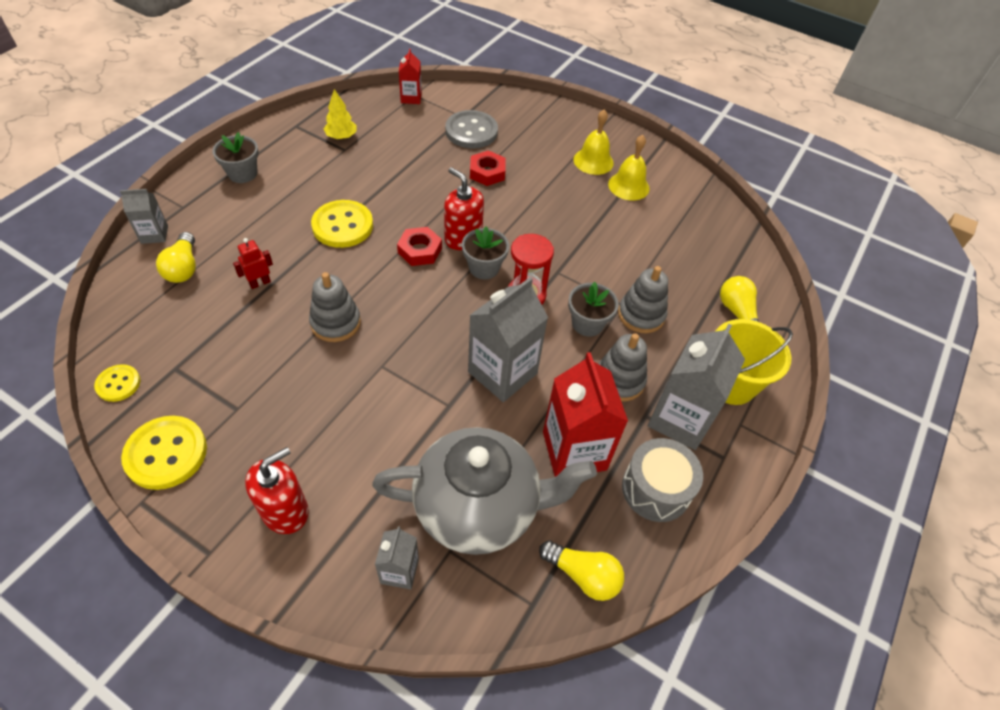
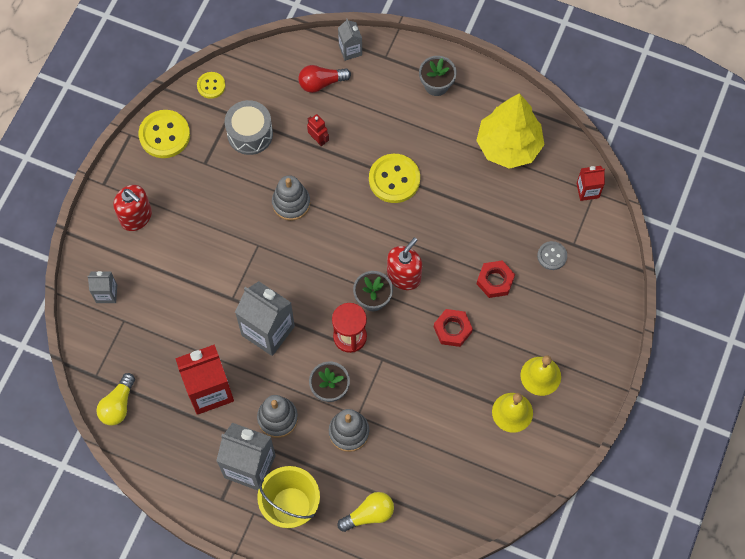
camera: 85 degrees right, 15 degrees up
(183, 268) = (321, 83): yellow light bulb -> red light bulb
(341, 137) = (508, 146): yellow tree -> yellow tree, size x2.17
(420, 250) = (380, 245): red nut -> red nut (452, 329)
(471, 131) = (552, 256): grey button -> grey button, size x0.56
(479, 507) = (156, 333): grey teapot -> none
(656, 489) = (187, 450): grey drum -> grey drum (250, 134)

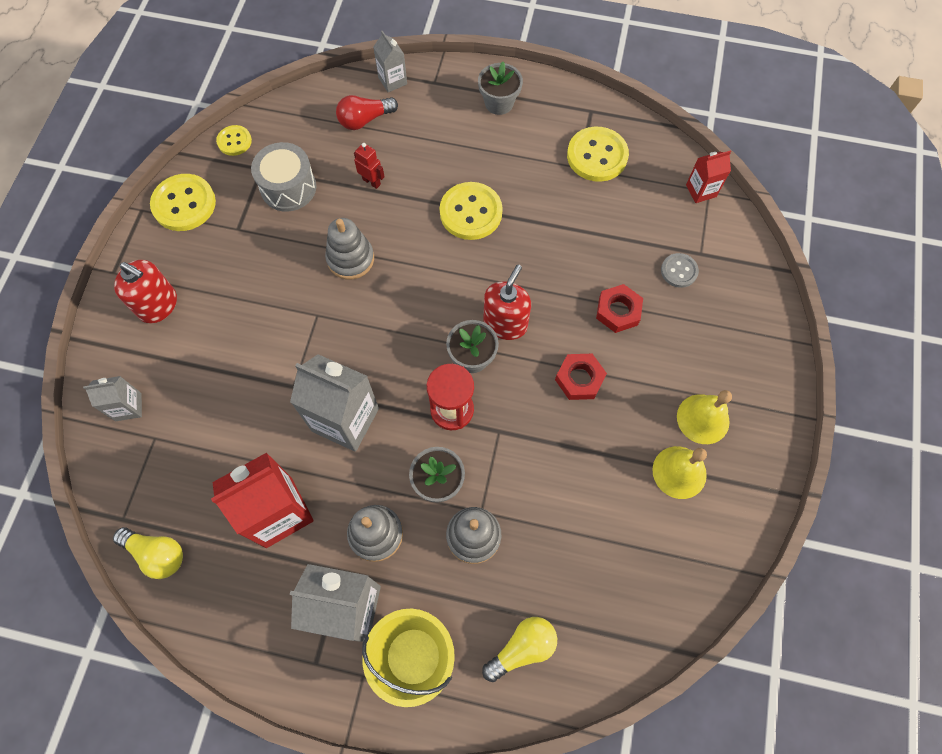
camera: 10 degrees left, 0 degrees up
(118, 405) = (157, 554): yellow light bulb -> yellow light bulb turned 75 degrees counterclockwise
(508, 146) = (597, 156): yellow tree -> yellow button

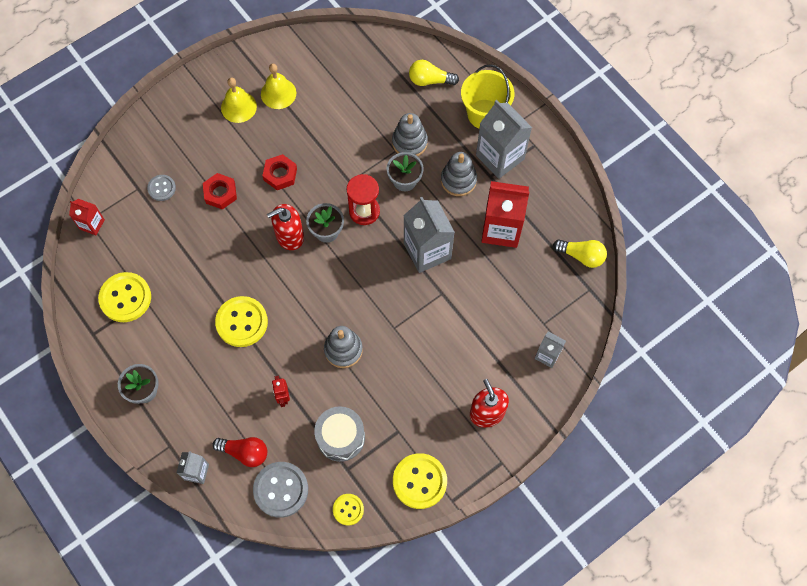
camera: 140 degrees left, 0 degrees up
(157, 554) = (581, 256): yellow light bulb -> yellow light bulb turned 135 degrees clockwise
(307, 116) = (281, 490): none -> grey button

